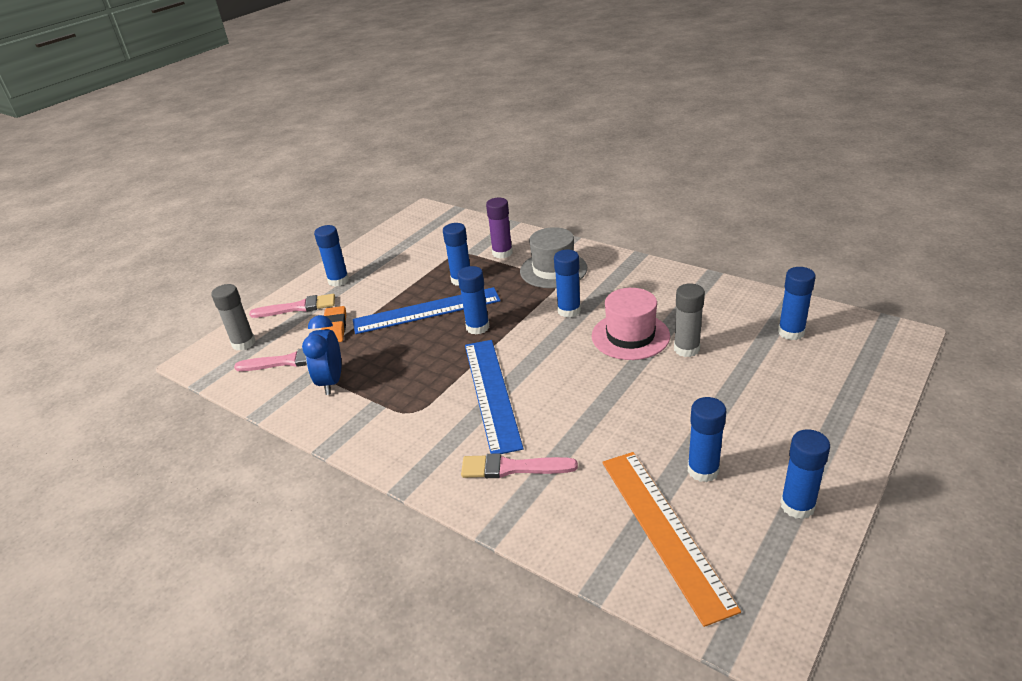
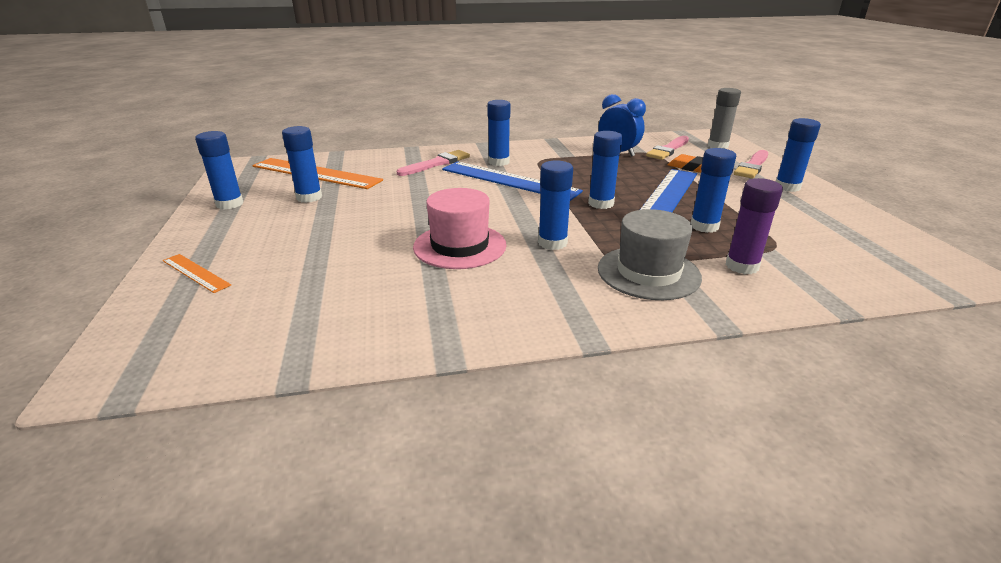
camera: 130 degrees right, 5 degrees down
(686, 349) = (391, 256): grey glue stick -> none
(791, 332) = (278, 317): blue glue stick -> blue glue stick (499, 162)
(844, 400) = (195, 273): none -> orange ruler

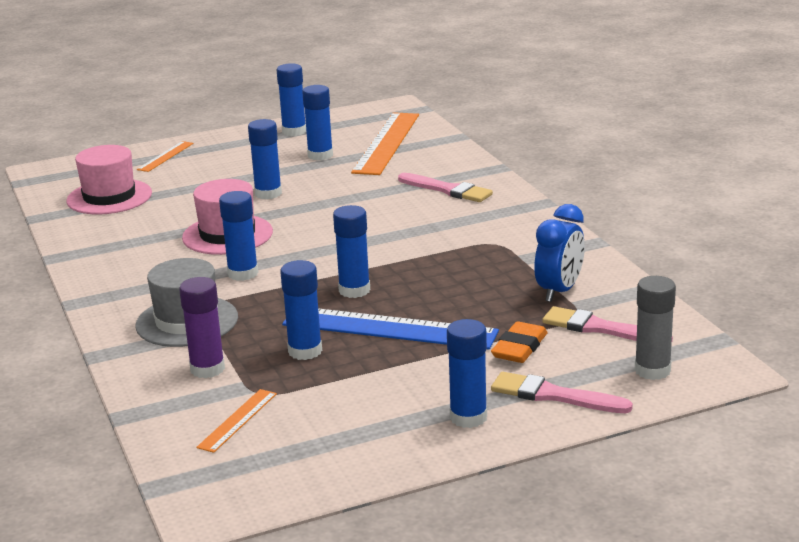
camera: 80 degrees right, 5 degrees down
(284, 314) = (109, 197): none -> pink hat
(499, 162) = (472, 221): blue glue stick -> blue glue stick (268, 193)
(509, 180) = (409, 234): blue ruler -> none
(825, 257) = (238, 420): none -> orange ruler

